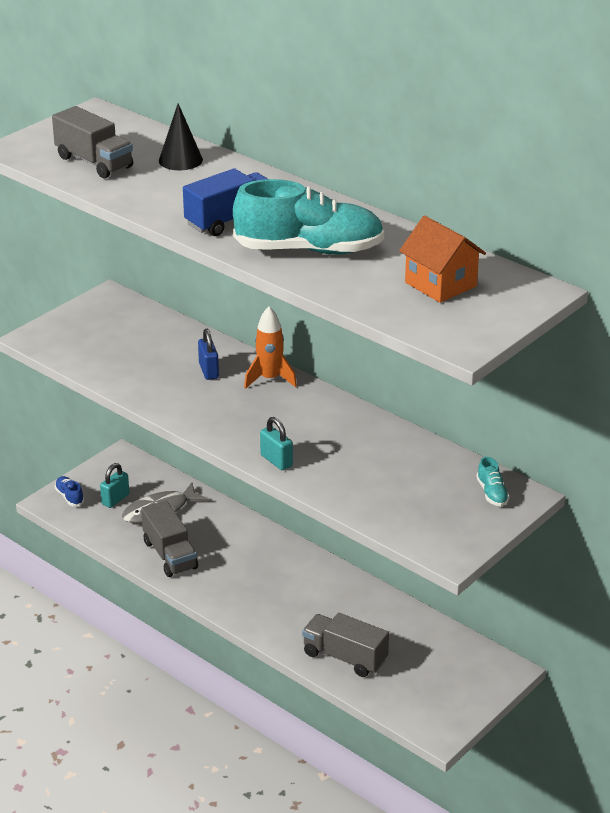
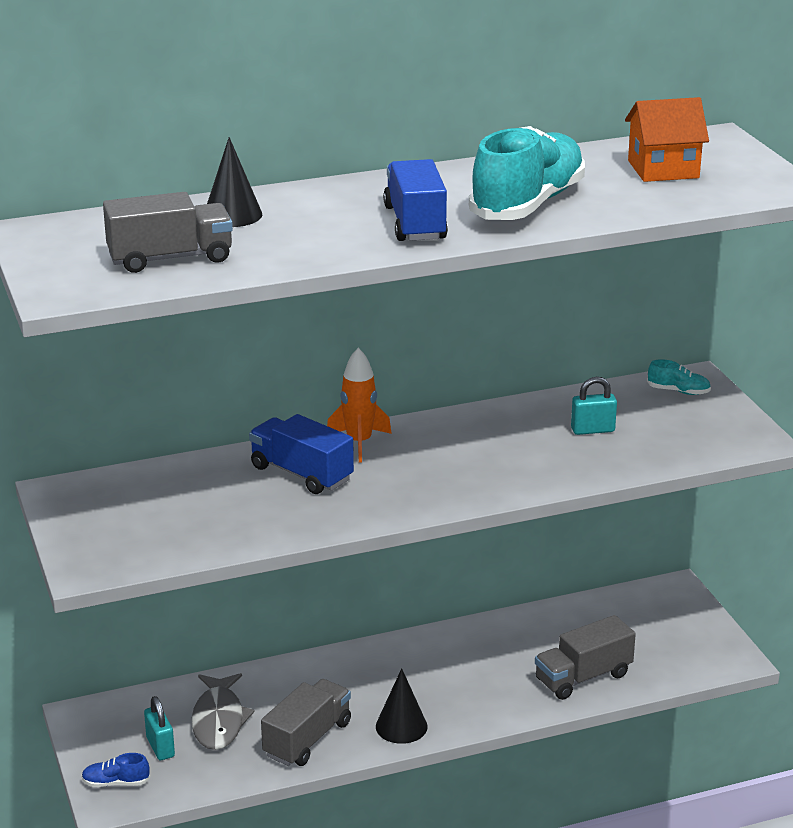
camera: 60 degrees left, 5 degrees down
(170, 555) = (307, 739): grey truck -> grey truck turned 60 degrees counterclockwise
(208, 371) = (301, 473): blue padlock -> blue truck
(216, 590) = (401, 726): none -> black cone
(276, 461) = (519, 484): turquoise padlock -> turquoise padlock (592, 430)

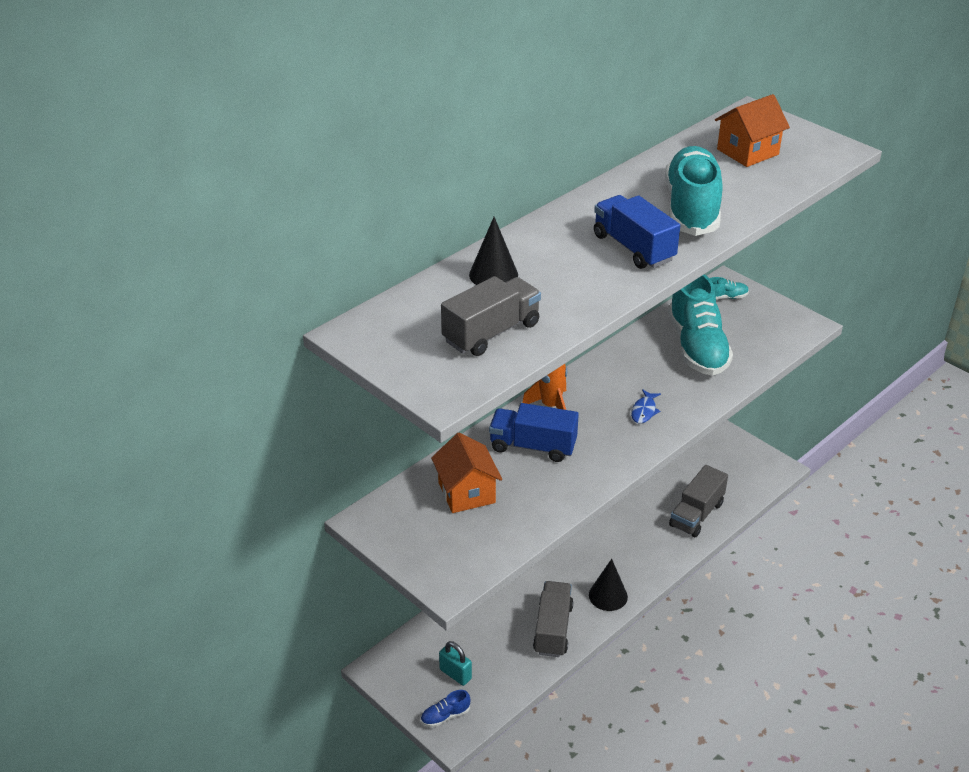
camera: 25 degrees left, 10 degrees up
(187, 495) = (466, 492): none -> orange house
(219, 720) = (480, 636): grey fish -> none
(464, 474) = (644, 411): none -> blue fish
(592, 430) = (697, 347): turquoise padlock -> turquoise shoe

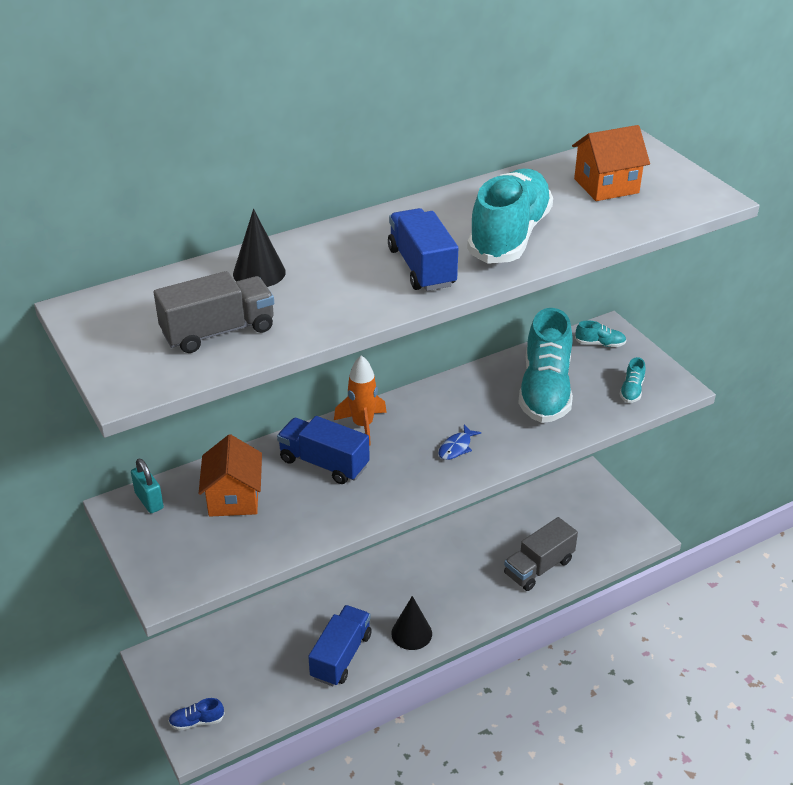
camera: 15 degrees right, 0 degrees up
(455, 674) = (225, 681): turquoise padlock -> turquoise padlock (149, 501)
(553, 629) = (341, 656): grey truck -> blue truck
(771, 334) = (631, 390): none -> turquoise shoe

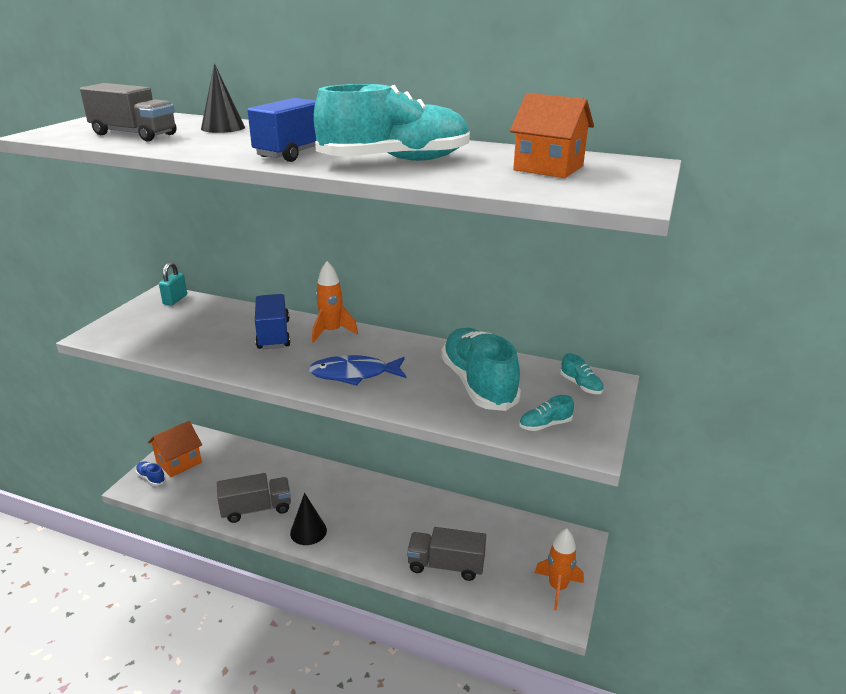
camera: 50 degrees right, 10 degrees down
(234, 498) = (204, 321): orange house -> orange house (179, 462)
(341, 656) = (256, 509): blue truck -> grey truck
(456, 447) = (354, 374): blue fish -> blue fish, size x1.84
(545, 390) = (478, 384): turquoise shoe -> turquoise shoe turned 105 degrees clockwise
(618, 520) = (557, 587): none -> orange rocket

